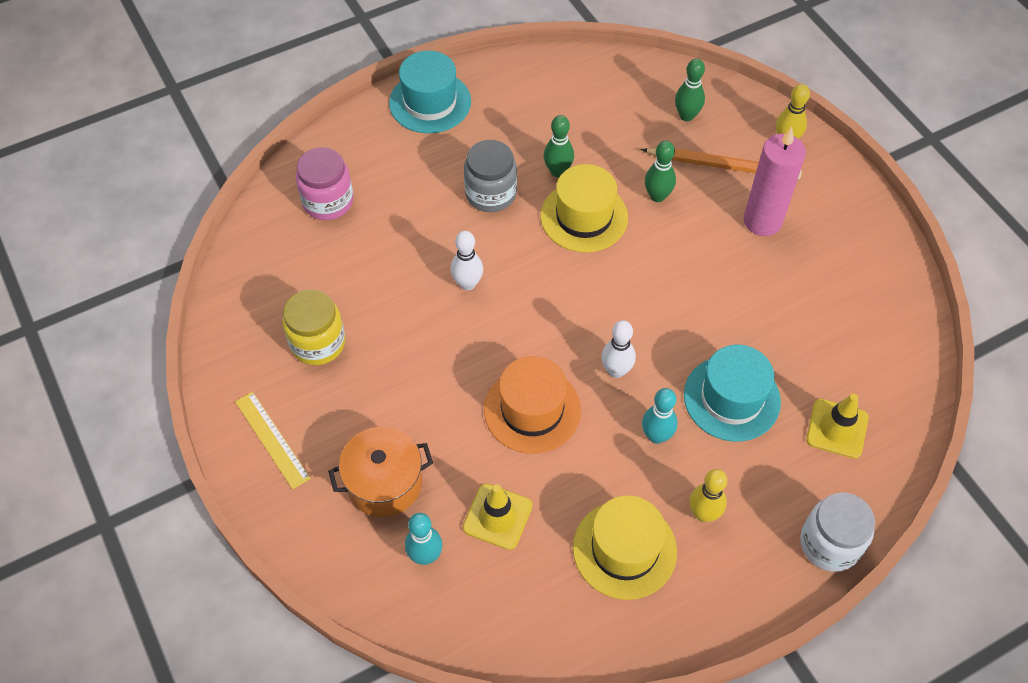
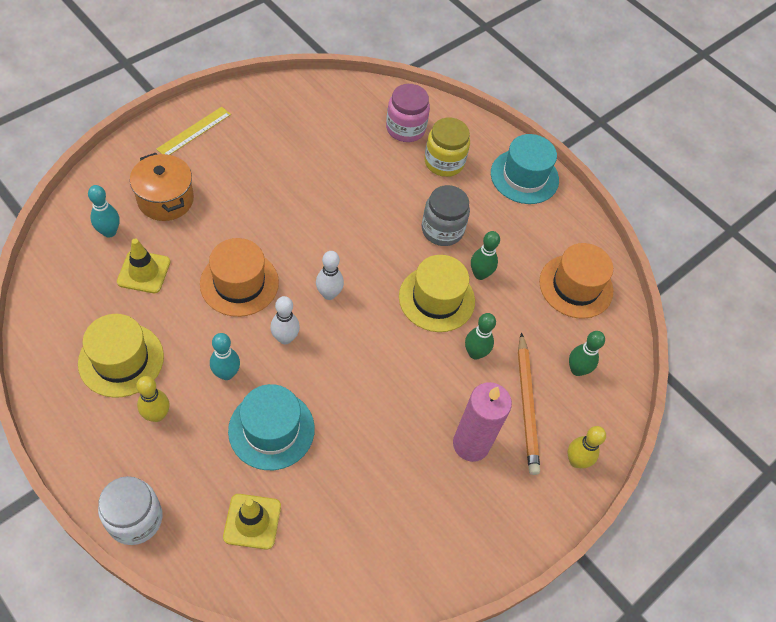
camera: 70 degrees right, 0 degrees up
(318, 343) = (277, 143): yellow jar -> yellow jar (444, 162)
(467, 283) = (349, 226): white bowling pin -> white bowling pin (329, 294)
(586, 92) = (576, 286): none -> orange hat

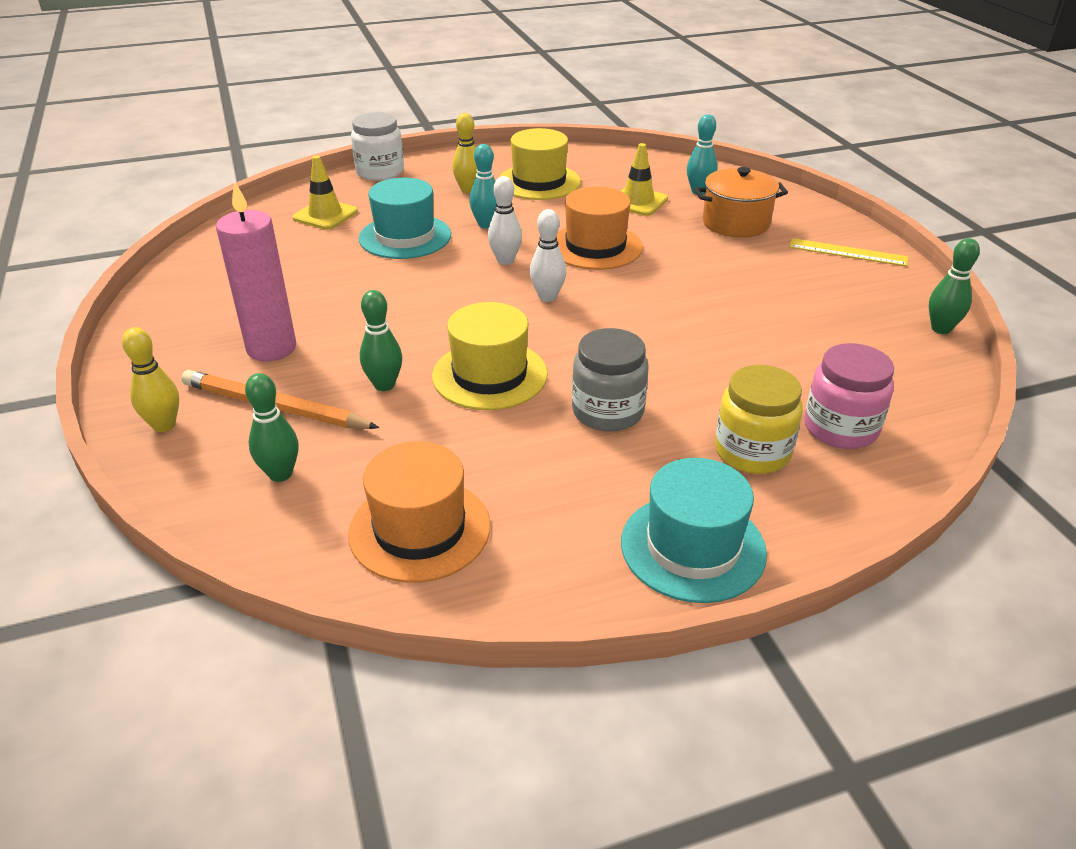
camera: 120 degrees right, 20 degrees down
(194, 131) = (848, 252): yellow ruler -> yellow ruler turned 45 degrees counterclockwise
(480, 274) = (506, 426): green bowling pin -> green bowling pin (941, 329)

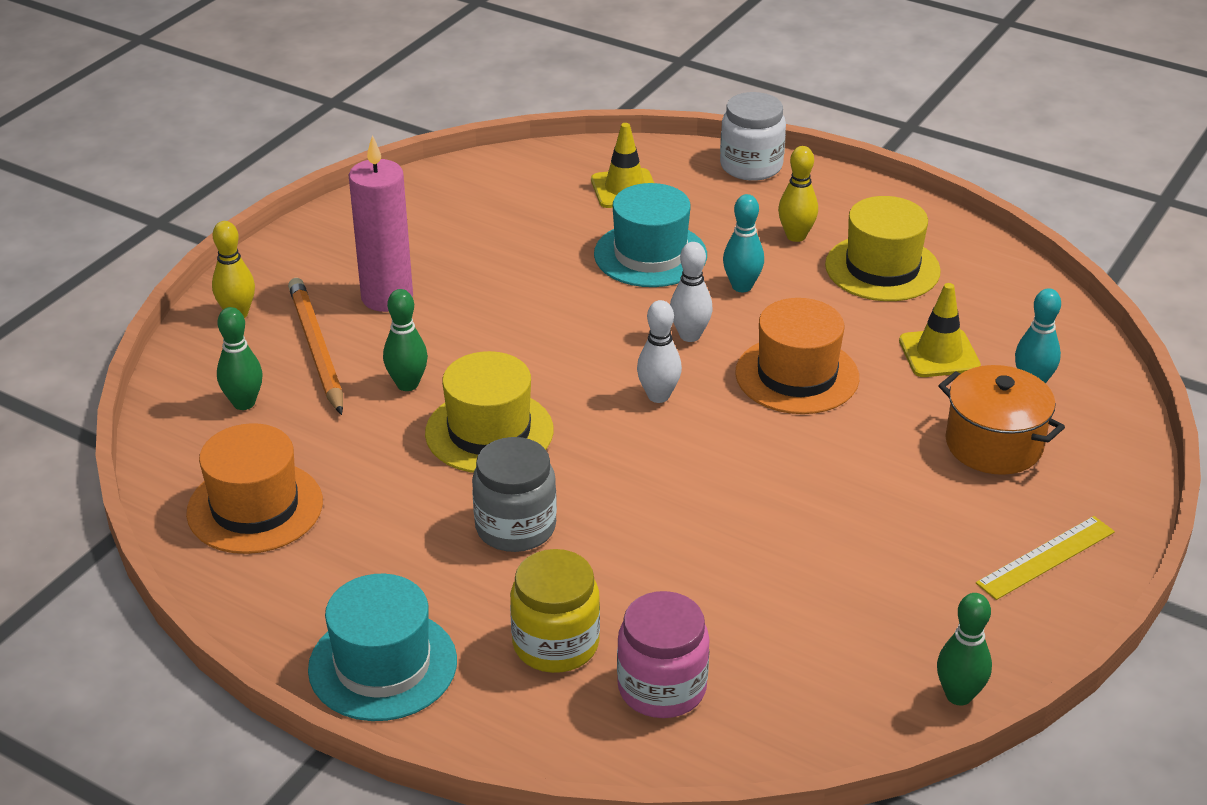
camera: 50 degrees right, 0 degrees up
(848, 252) = (1046, 558): yellow ruler -> yellow ruler turned 75 degrees clockwise

